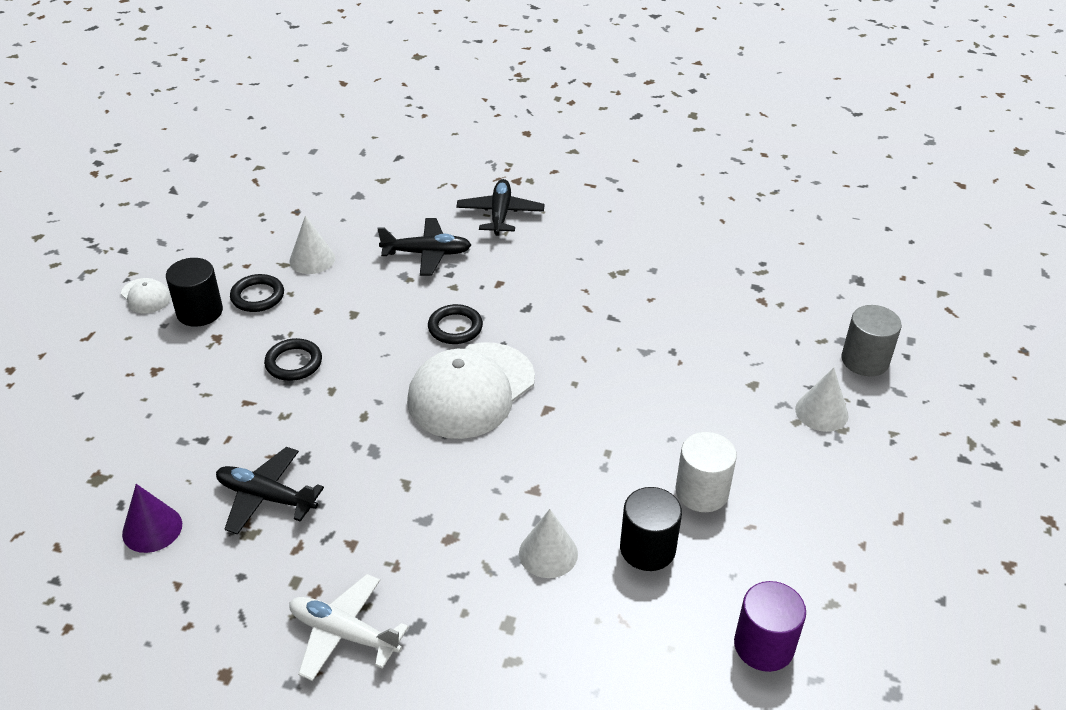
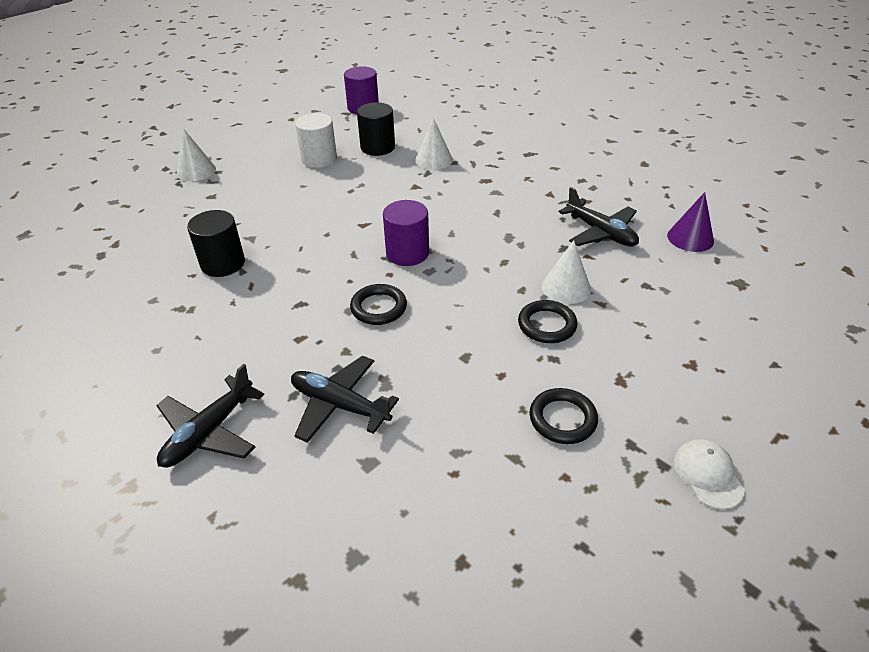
camera: 150 degrees left, 0 degrees up
(199, 312) = (637, 422): black cylinder -> black cylinder (223, 263)
(312, 259) = (477, 452): white cone -> white cone (566, 287)
(344, 633) = (571, 161): white plane -> none
(471, 390) = (407, 253): white cap -> purple cylinder
(865, 360) = (122, 186): grey cylinder -> none

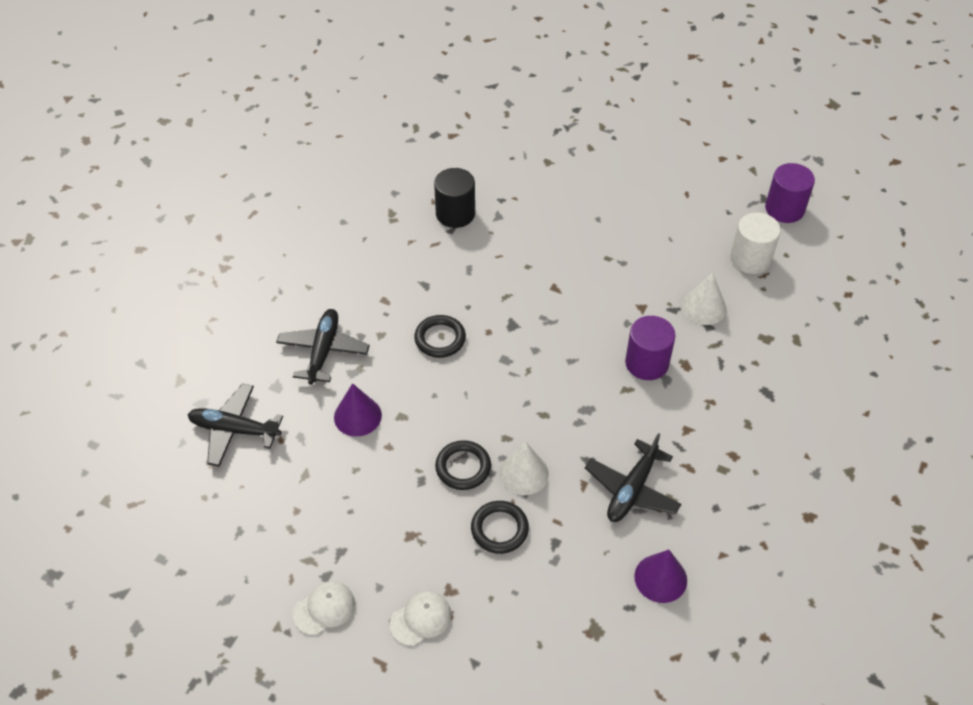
camera: 70 degrees right, 10 degrees up
(196, 171) = (582, 132): white cone -> none
(209, 432) = (277, 287): black plane -> black plane (234, 430)
(319, 159) = (653, 212): white cylinder -> white cylinder (750, 259)
(377, 147) = (703, 251): black cylinder -> none
(407, 253) = (524, 335): purple cylinder -> purple cylinder (647, 363)
(449, 392) = (357, 416): none -> purple cone
(562, 419) = (353, 499): black ring -> black ring (499, 529)
(724, 393) = (421, 619): none -> white cap

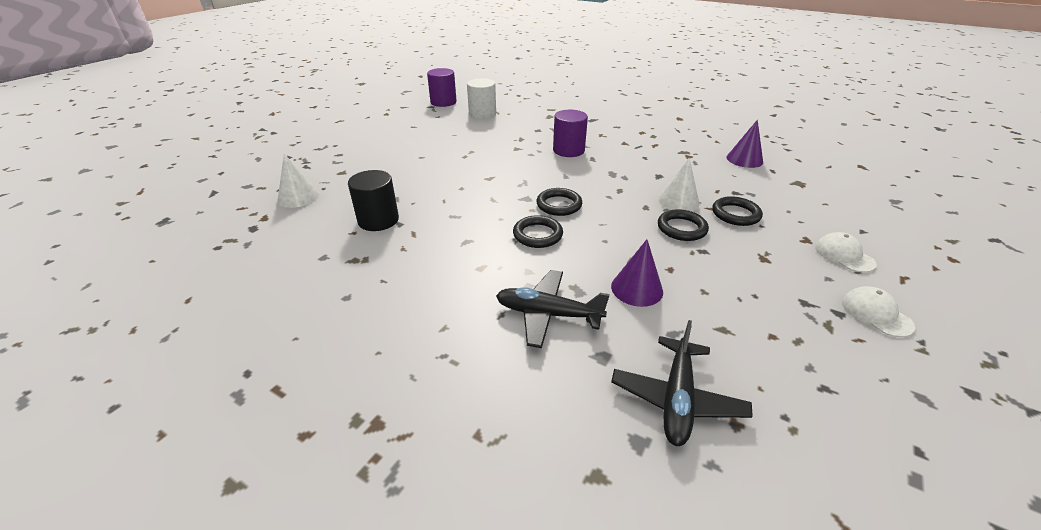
camera: 85 degrees left, 15 degrees down
(501, 355) = (559, 205): none -> black ring
(632, 489) = (679, 163): black plane -> none
(704, 307) = (521, 130): white cone -> white cone (298, 197)

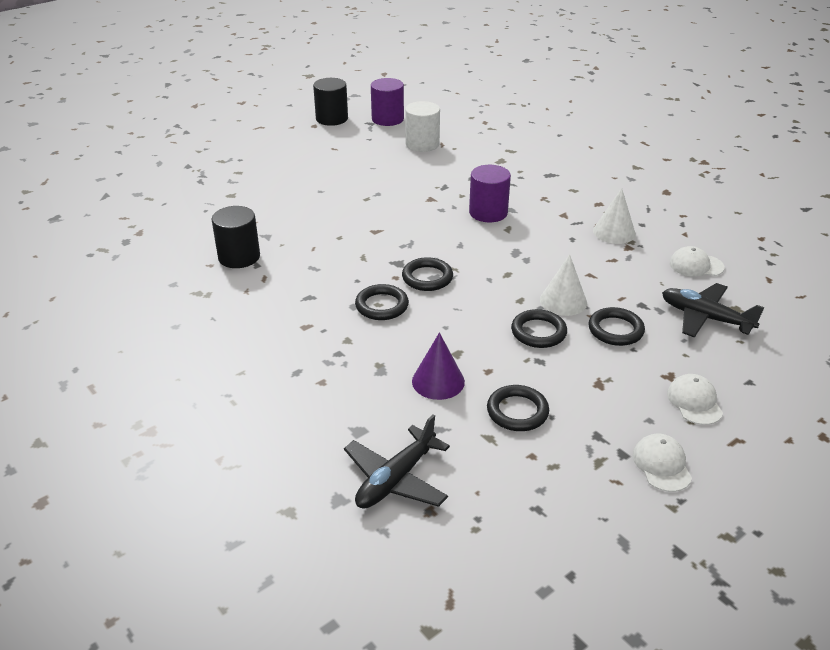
camera: 20 degrees right, 0 degrees up
(298, 197) = (178, 216): white cone -> white cone (614, 232)
(398, 107) = (332, 119): none -> black cylinder
(548, 314) = (337, 383): black plane -> black plane (705, 318)
(724, 298) = (517, 411): none -> black ring
(744, 159) = (696, 265): purple cone -> white cap

